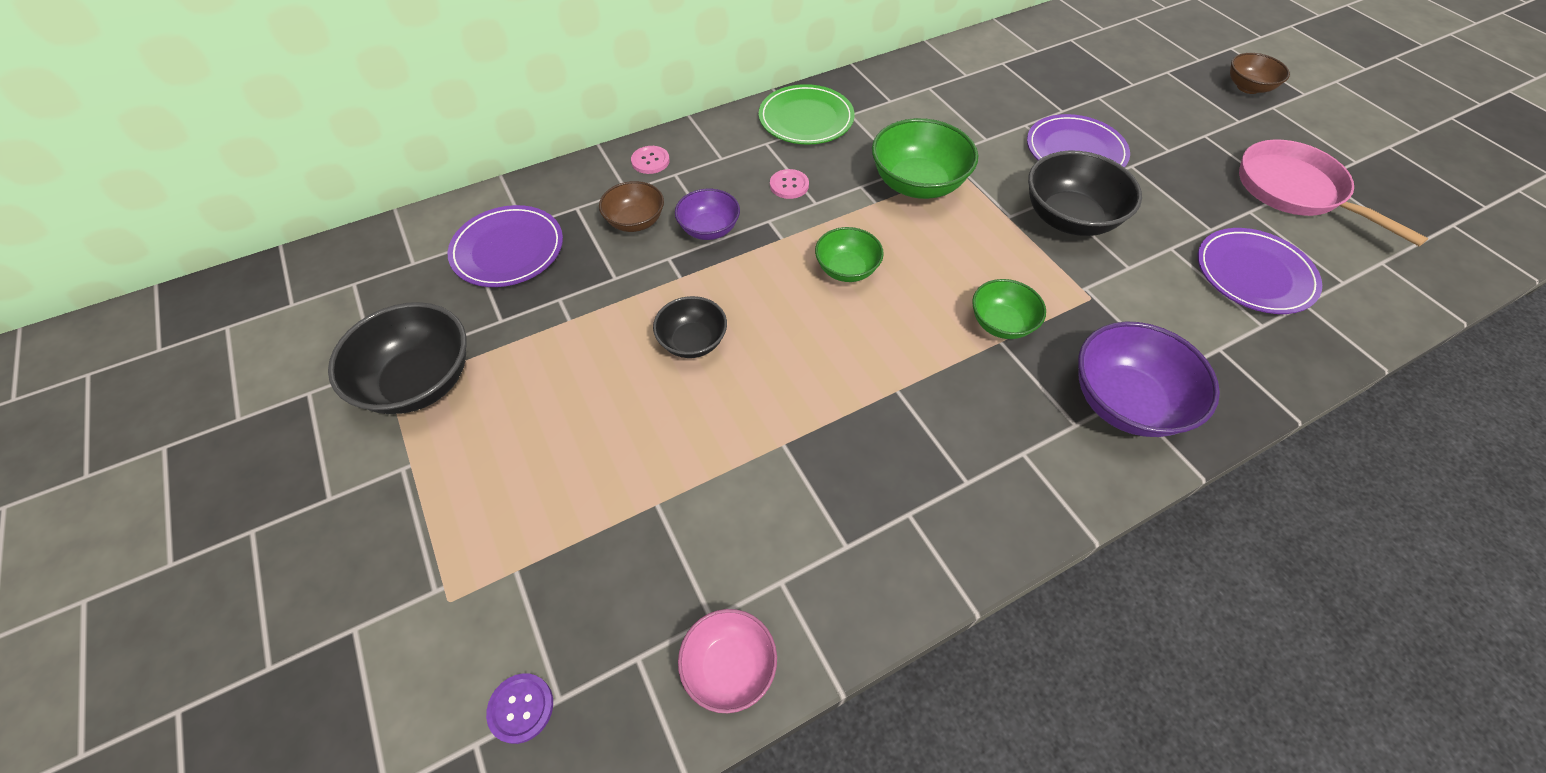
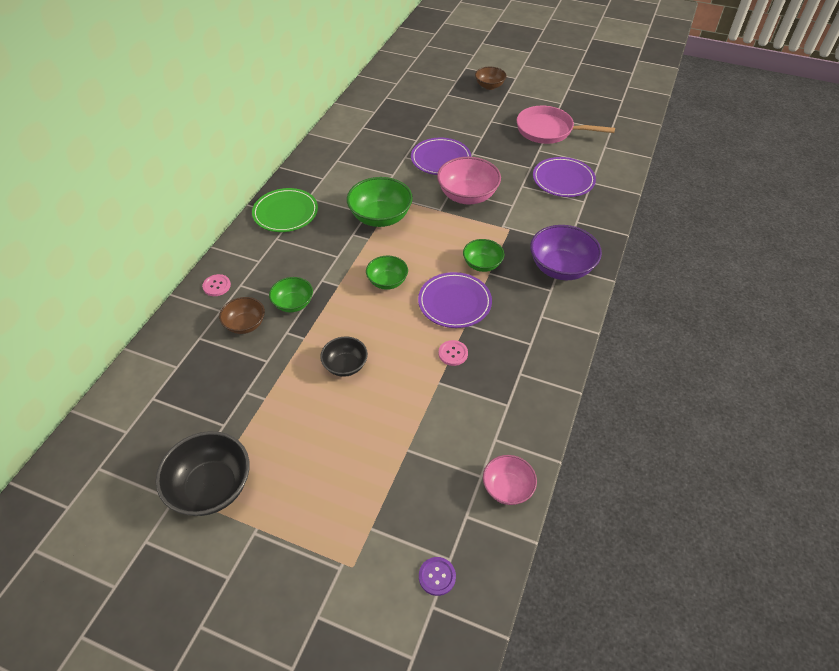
camera: 40 degrees left, 5 degrees down
(508, 250) = (182, 386): purple plate -> purple plate (454, 302)
(709, 229) = (293, 304): purple bowl -> green bowl
(789, 185) = (313, 255): pink button -> pink button (453, 353)
(1069, 218) = (467, 196): black bowl -> pink bowl

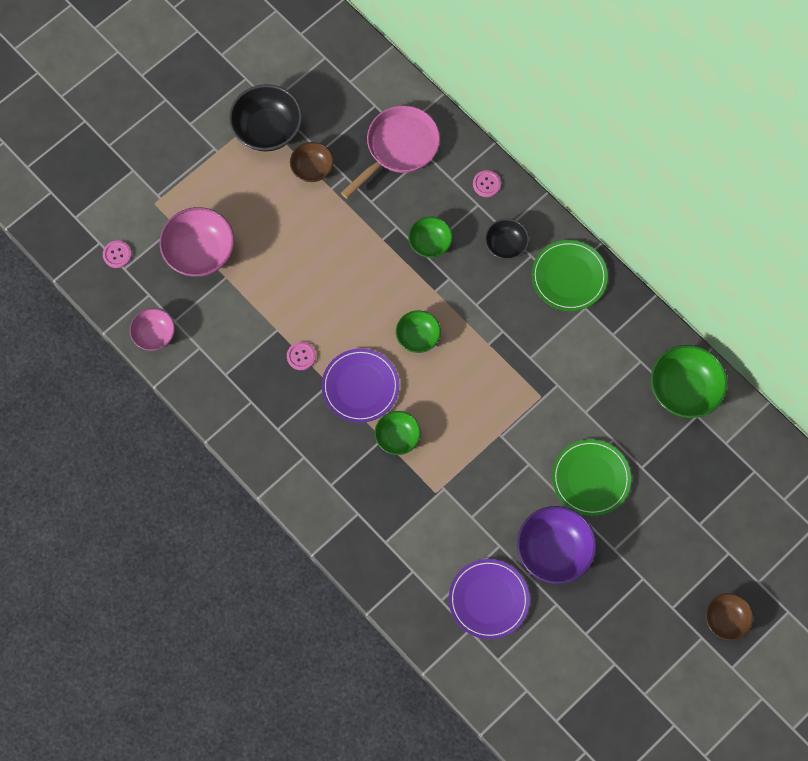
camera: 115 degrees right, 20 degrees up
(245, 324) = (423, 195): brown bowl -> brown bowl (312, 169)
(345, 365) = (334, 262): black bowl -> black bowl (506, 245)
(380, 217) = (517, 369): green bowl -> green bowl (684, 390)
(437, 576) = (117, 254): purple button -> pink button
(440, 159) = (591, 478): purple plate -> green plate
(467, 196) = (510, 476): pink bowl -> pink bowl (200, 252)
(548, 130) = (590, 640): pink pan -> pink pan (398, 148)
(561, 268) = (355, 513): purple bowl -> purple bowl (554, 551)

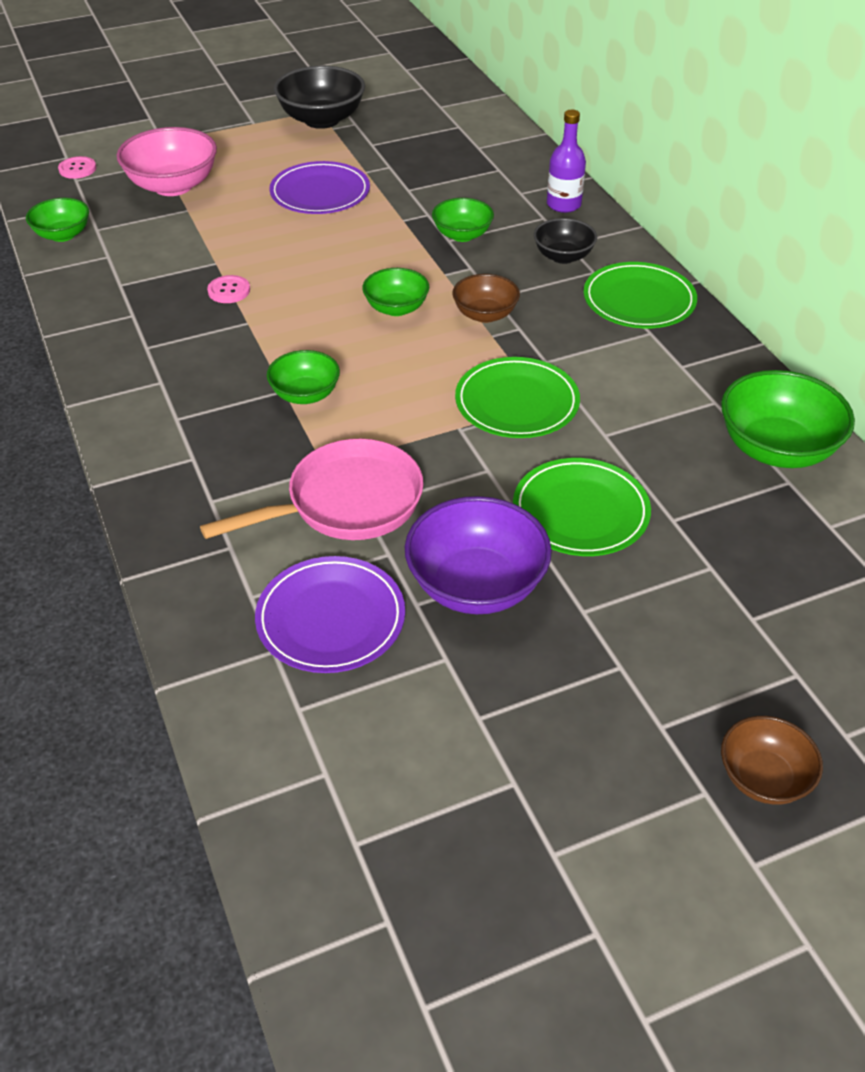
camera: 20 degrees right, 25 degrees down
(154, 335) = (63, 235): pink bowl -> green bowl
(312, 169) = (353, 154): brown bowl -> brown bowl (485, 314)
(360, 386) = (287, 334): purple plate -> purple plate (320, 193)
(398, 148) = (468, 159): pink pan -> pink pan (346, 503)
(486, 184) = (563, 204): pink button -> purple bottle
(525, 401) = (517, 402): none -> green plate

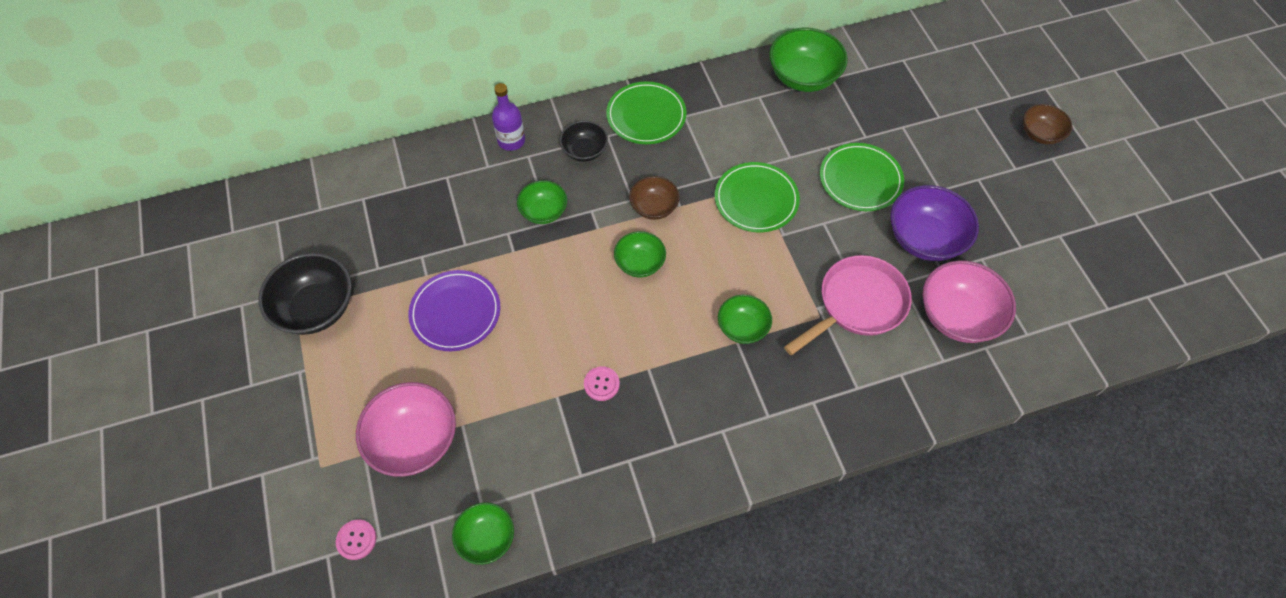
camera: 85 degrees left, 15 degrees up
(331, 618) = (957, 316): purple plate -> pink bowl
(346, 503) = (857, 305): pink pan -> pink pan turned 75 degrees clockwise

